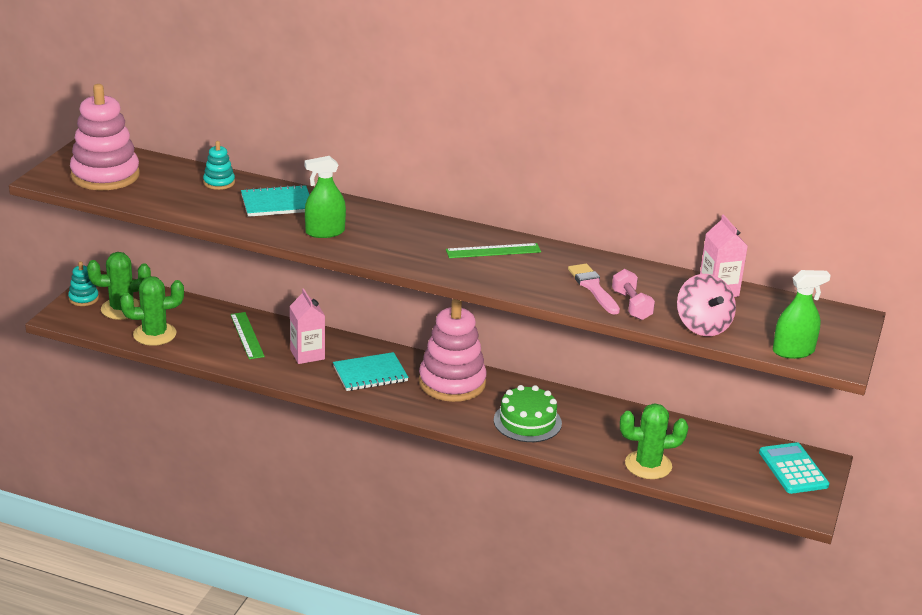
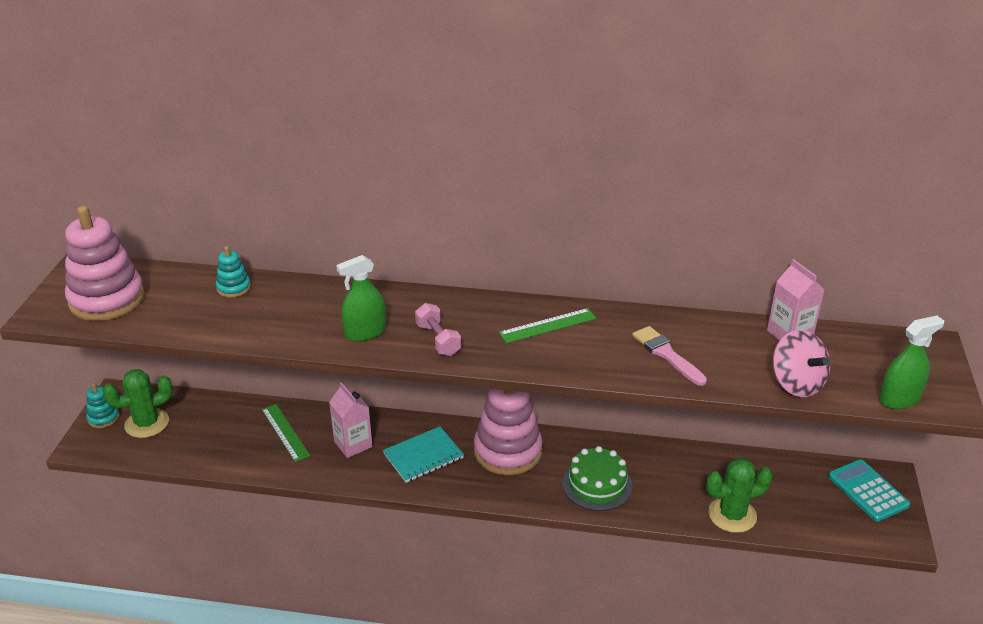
camera: 10 degrees left, 5 degrees up
(154, 334) = (188, 449): green cactus -> none
(277, 203) = (303, 304): turquoise notebook -> none
(631, 305) = (714, 370): pink dumbbell -> pink dumbbell (438, 340)

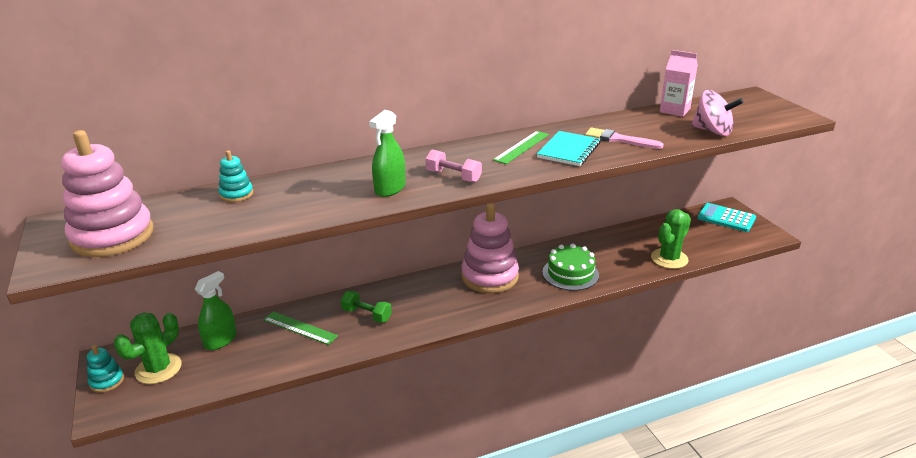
camera: 30 degrees left, 5 degrees down
(353, 444) = (366, 315): pink carton -> green dumbbell
(423, 456) = (431, 302): turquoise notebook -> turquoise notebook (569, 150)
(899, 399) = (774, 122): green spray bottle -> green spray bottle (220, 340)

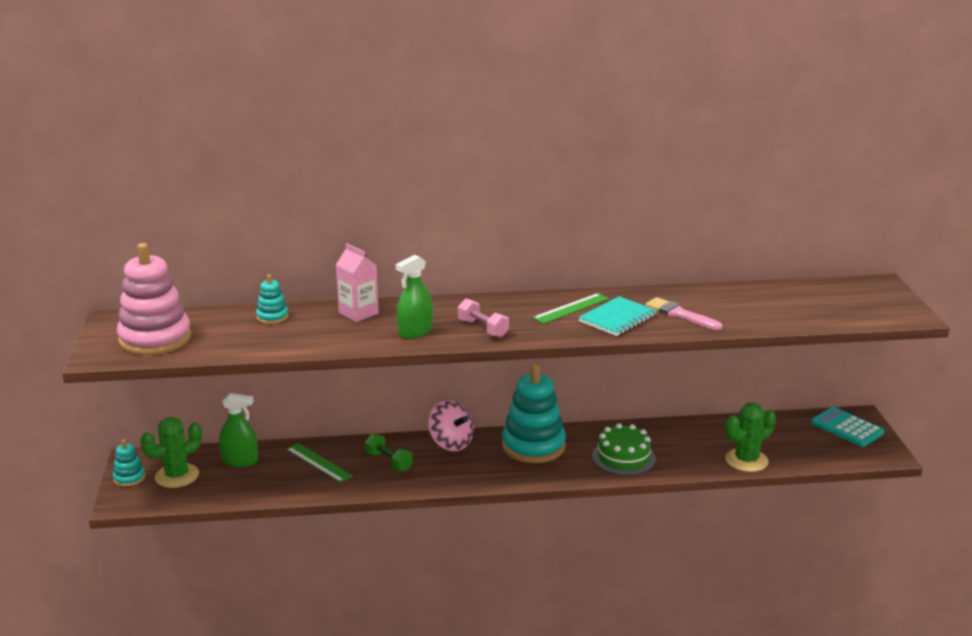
camera: 15 degrees right, 5 degrees down
(220, 340) = (240, 461): green spray bottle -> green spray bottle turned 45 degrees clockwise
(490, 276) = (533, 446): pink stacking toy -> turquoise stacking toy
(674, 110) = (770, 290): pink carton -> pink carton (358, 313)
(712, 131) = (792, 319): pink spinning top -> pink spinning top (451, 443)

